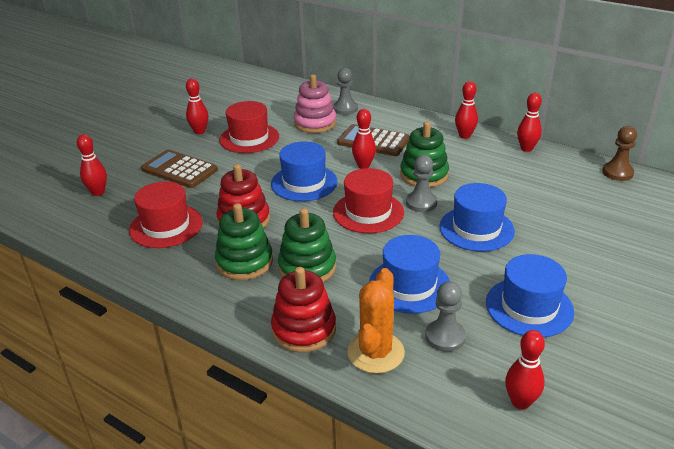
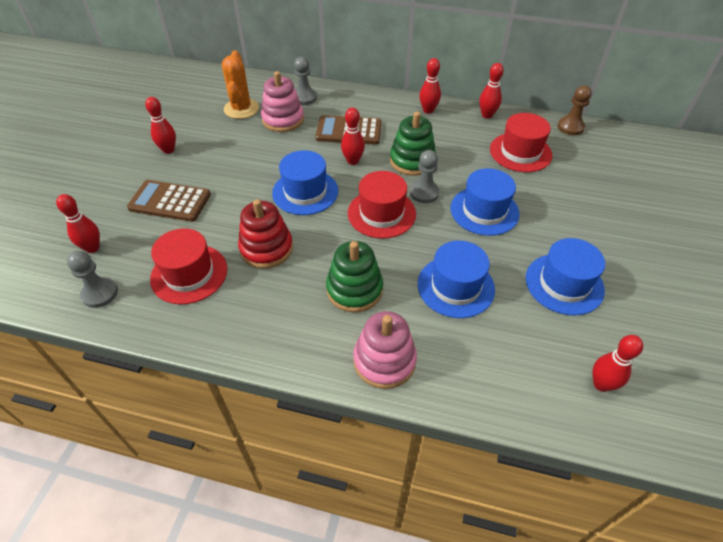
camera: 20 degrees left, 15 degrees up
(244, 262) = (291, 298): green stacking toy -> none
(249, 138) = (225, 149): red hat -> red hat (520, 152)
(304, 329) = (384, 361): red stacking toy -> pink stacking toy
(375, 352) = (460, 368): orange cactus -> orange cactus (241, 109)
(445, 337) = (511, 334): grey pawn -> grey pawn (100, 293)

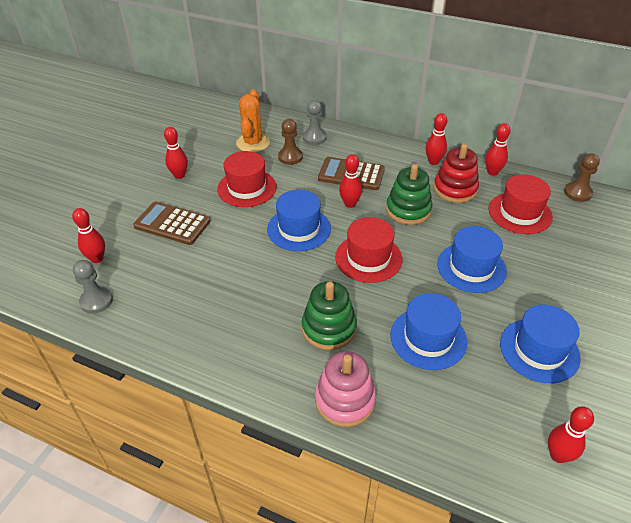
camera: 10 degrees right, 5 degrees down
(189, 274) = (178, 293): red hat -> red hat (247, 188)
(266, 248) = (253, 278): red stacking toy -> red stacking toy (455, 189)
(283, 119) = (290, 157): pink stacking toy -> brown pawn
(424, 193) = (414, 243): grey pawn -> none

